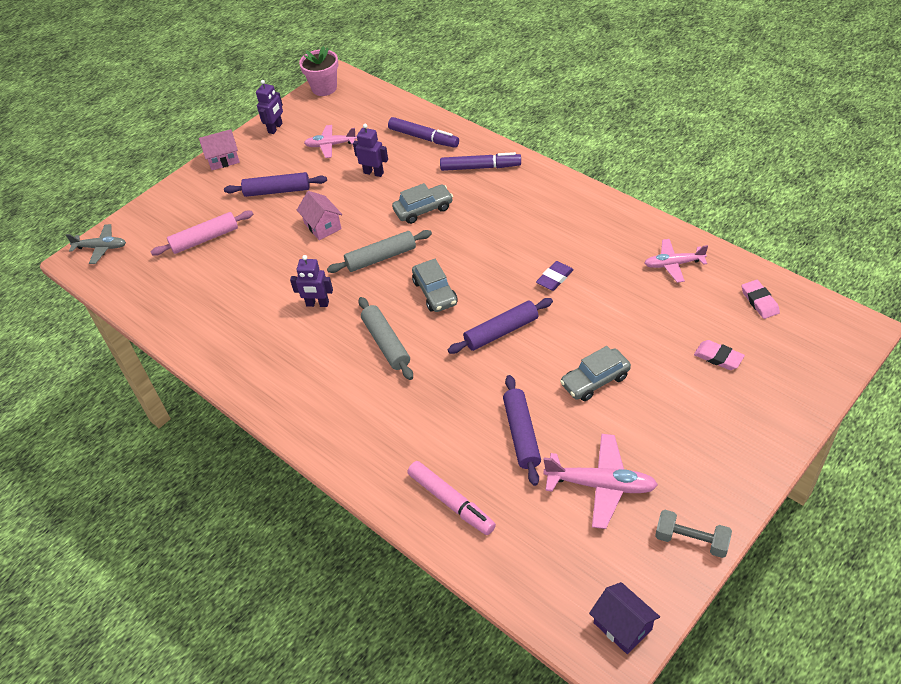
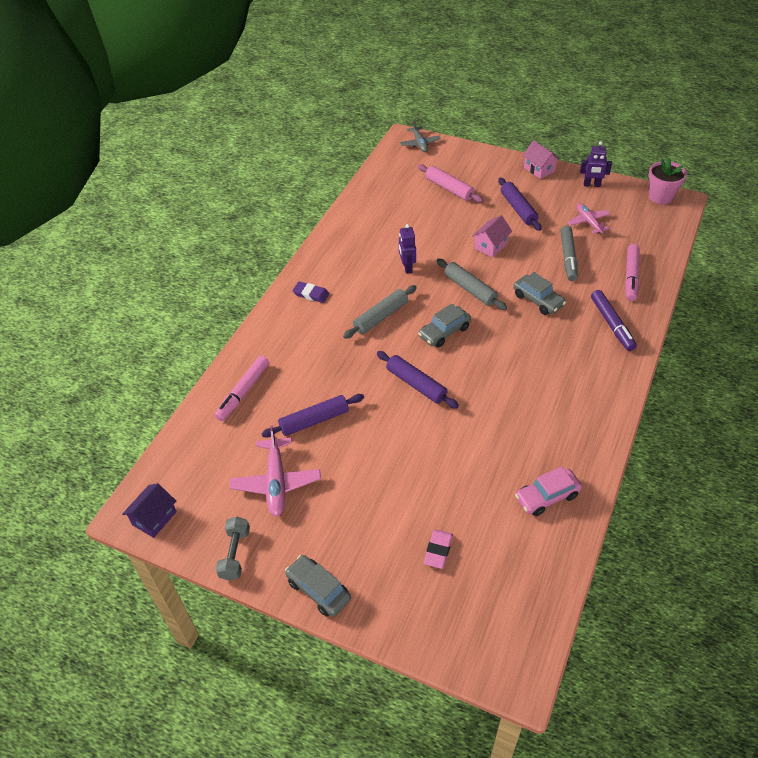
camera: 70 degrees right, 0 degrees up
(373, 173) = (568, 257): purple robot -> grey marker
(423, 138) = (631, 276): purple marker -> pink marker
(554, 278) = (492, 408): purple eraser -> purple eraser (311, 294)
(595, 380) = (382, 459): grey car -> grey car (318, 590)
(673, 264) = (547, 497): pink plane -> pink car
(759, 301) = (524, 578): pink eraser -> none

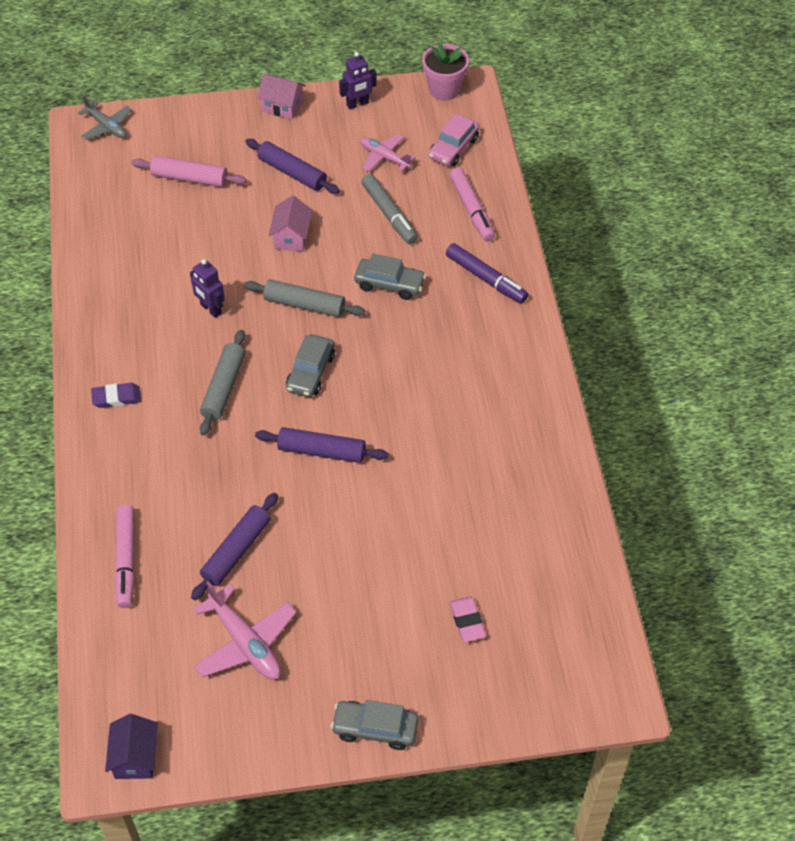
camera: 35 degrees left, 5 degrees up
(235, 554) = (258, 743): grey dumbbell -> none
(547, 497) = (537, 507): pink car -> pink car (453, 148)

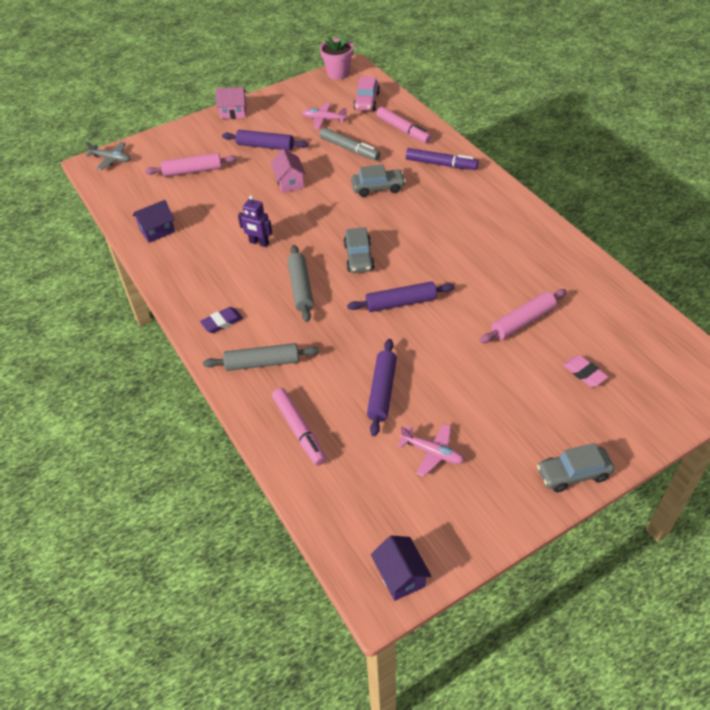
camera: 20 degrees left, 5 degrees down
(108, 249) = (157, 231): none -> purple house
(245, 643) = (432, 452): pink plane -> pink plane, size x0.66
(304, 305) = (326, 218): grey rolling pin -> grey rolling pin (262, 363)
(357, 104) = (285, 97): purple robot -> none
(442, 530) = (523, 321): none -> pink rolling pin

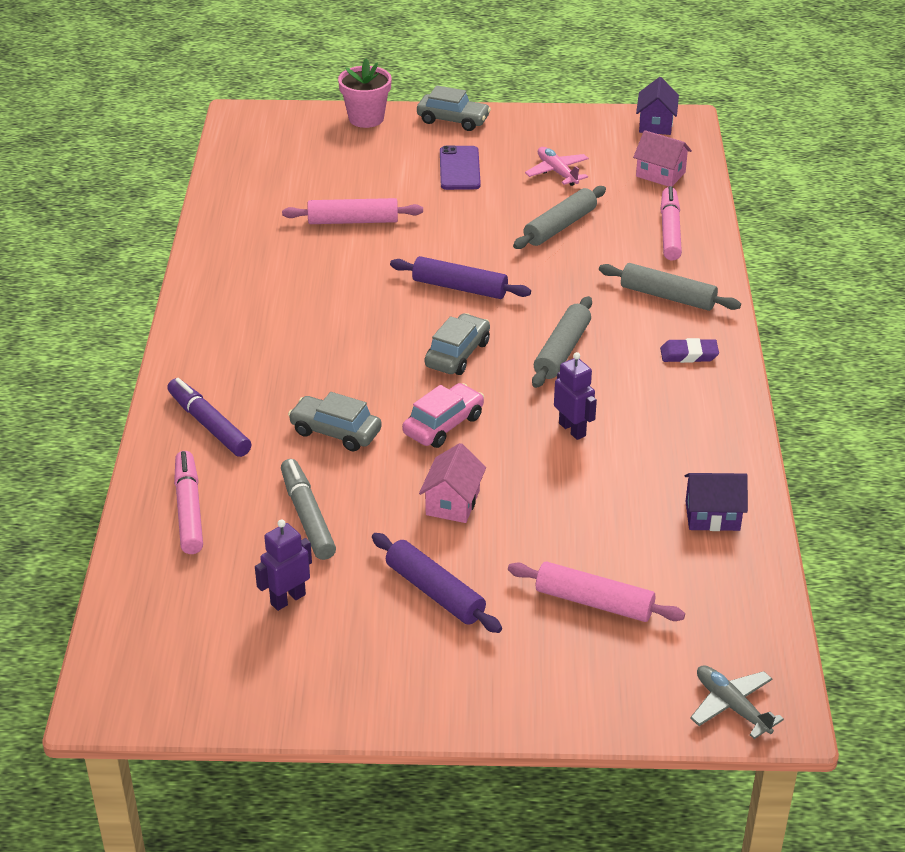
camera: 150 degrees left, 10 degrees down
(234, 112) = (430, 706): pink house -> pink house (660, 174)
(323, 119) = (287, 599): pink plane -> purple robot
(338, 73) = (148, 703): pink flower pot -> pink flower pot (366, 118)
(367, 101) = (176, 601): pink car -> pink car (443, 425)
(382, 391) = (560, 226): purple rolling pin -> grey rolling pin
(508, 414) = (459, 168): none -> purple phone
(584, 373) = (352, 166): pink eraser -> none

